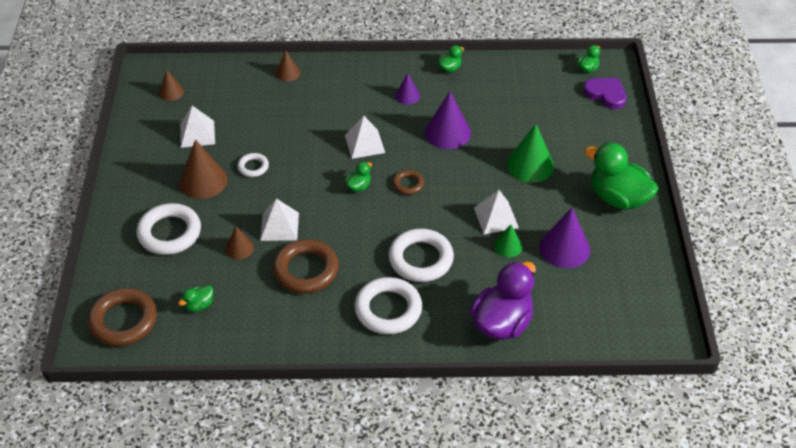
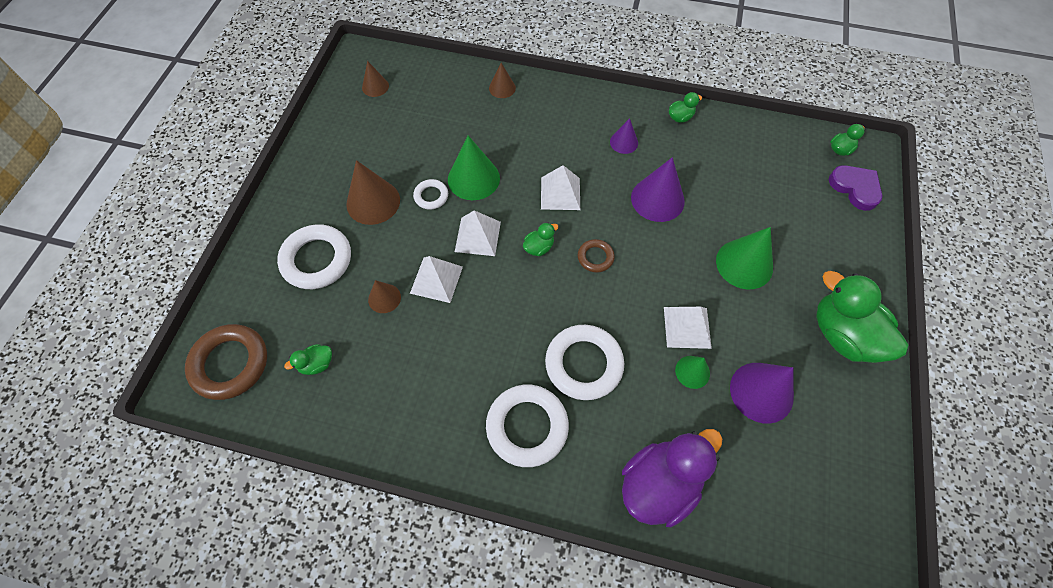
camera: 15 degrees right, 15 degrees up
(197, 134) = (386, 142): white pyramid -> white pyramid (478, 236)
(286, 147) = (473, 178): none -> green cone
(306, 270) = (448, 346): brown ring -> none

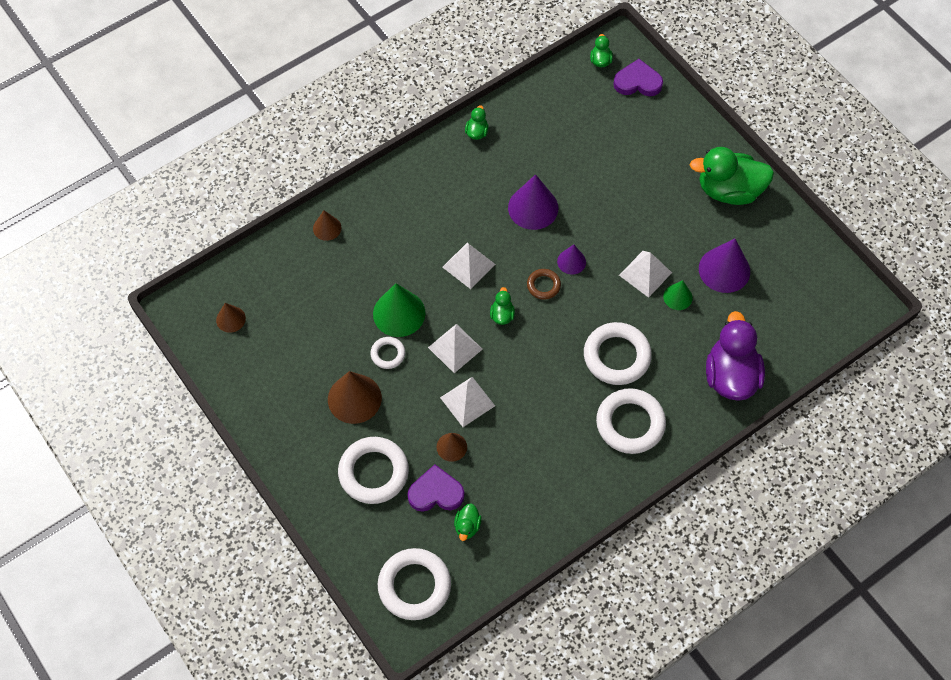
camera: 50 degrees left, 0 degrees up
(230, 364) = (414, 586): brown ring -> white ring
(332, 317) = (436, 492): none -> purple heart
(624, 142) = (463, 187): purple cone -> purple cone (571, 261)
(744, 264) = (631, 200): green cone -> none

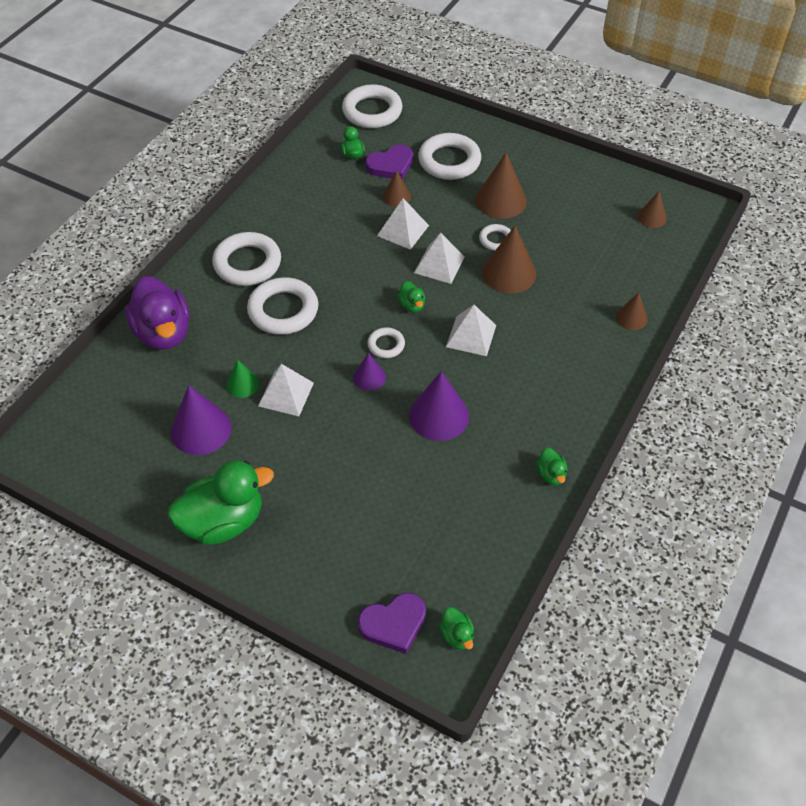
camera: 155 degrees right, 10 degrees down
(399, 313) = (509, 273): green cone -> brown cone
(543, 285) = (386, 345): brown ring -> white ring

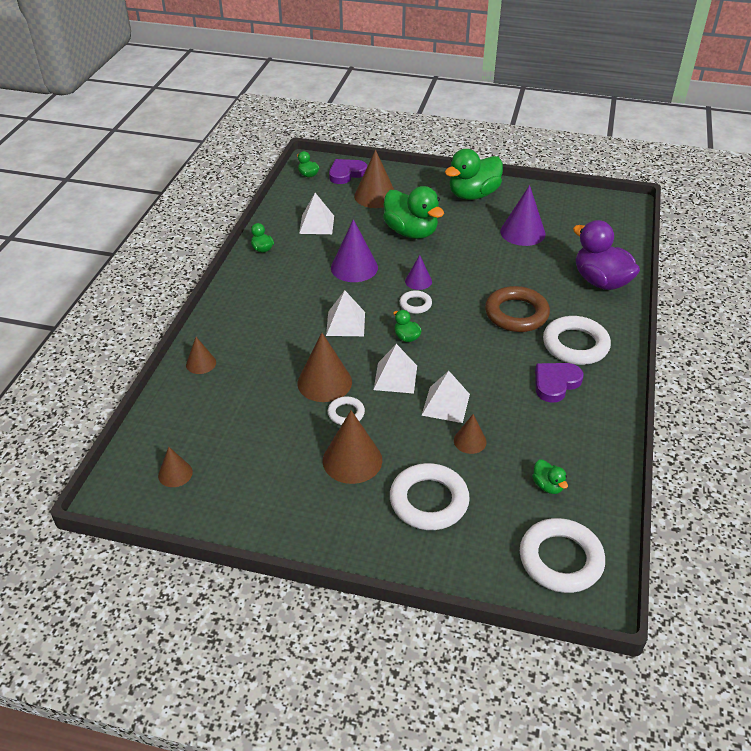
camera: 165 degrees right, 10 degrees down
(242, 384) = (513, 261): green cone -> none
(283, 310) = (516, 314): white ring -> brown ring
(286, 394) = (476, 261): white pyramid -> white pyramid (316, 224)
(345, 462) = (411, 232): none -> green duck
(366, 553) = (375, 196): none -> brown cone
(391, 165) = (495, 480): purple heart -> purple heart (555, 383)

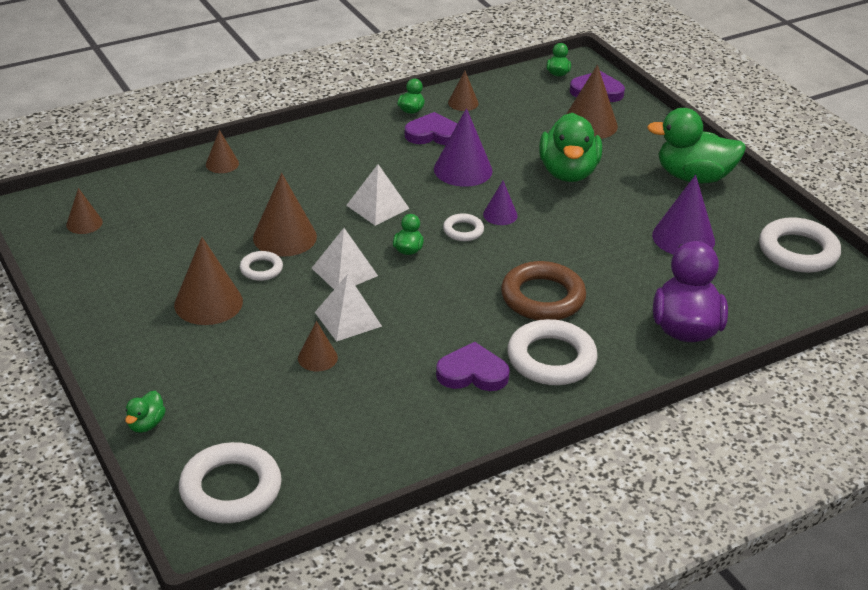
camera: 45 degrees right, 5 degrees down
(285, 225) = (463, 103): none -> brown cone
(300, 256) = (433, 134): none -> purple heart
(316, 224) = (492, 117): white pyramid -> none
(429, 501) = (211, 371): white ring -> white ring (798, 251)
(547, 486) = (318, 435): green duck -> green duck (146, 424)

